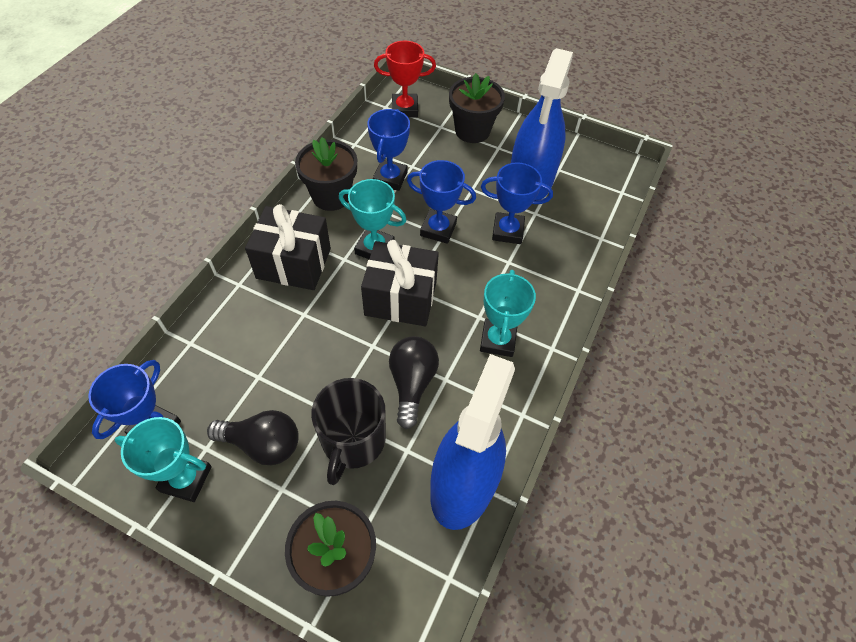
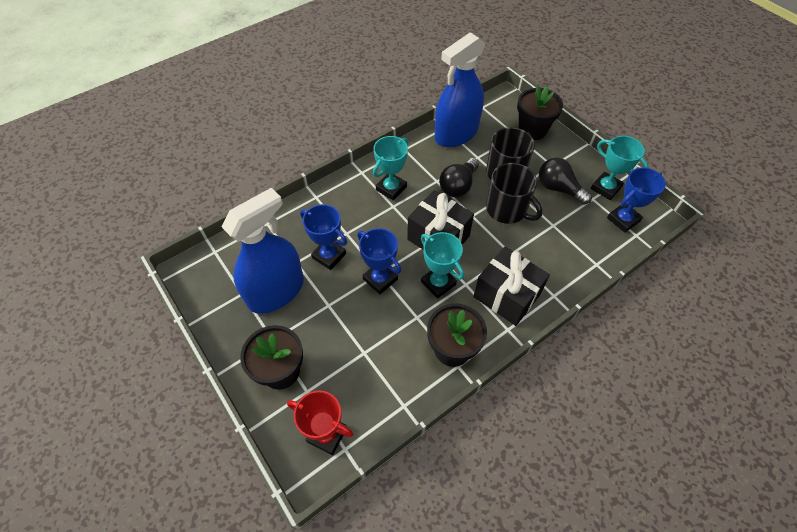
camera: 150 degrees left, 0 degrees up
(329, 374) = (507, 209): none -> black mug
(390, 178) = (391, 346): blue trophy -> none

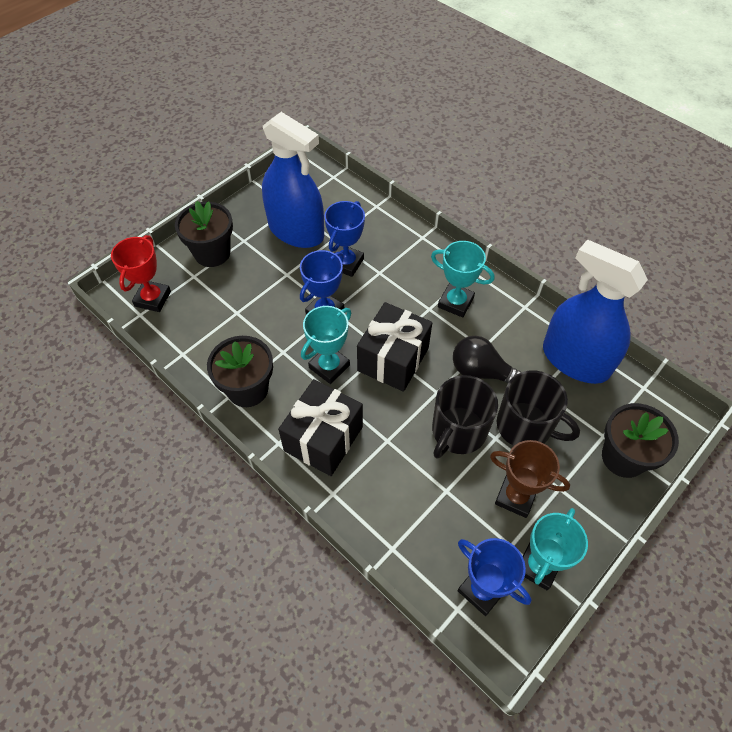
camera: 80 degrees right, 0 degrees up
(558, 188) = (515, 497): black light bulb -> brown trophy

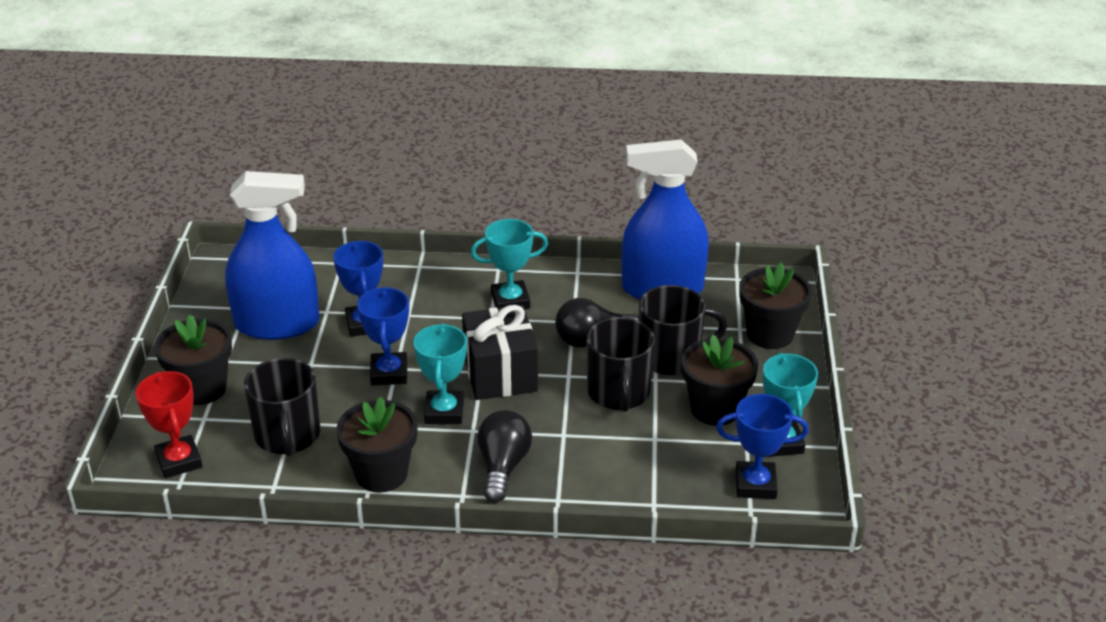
camera: 40 degrees left, 20 degrees down
(224, 321) = (287, 436): none -> black mug
(323, 439) = (503, 467): black gift -> black light bulb
(515, 497) = (715, 409): brown trophy -> black flower pot

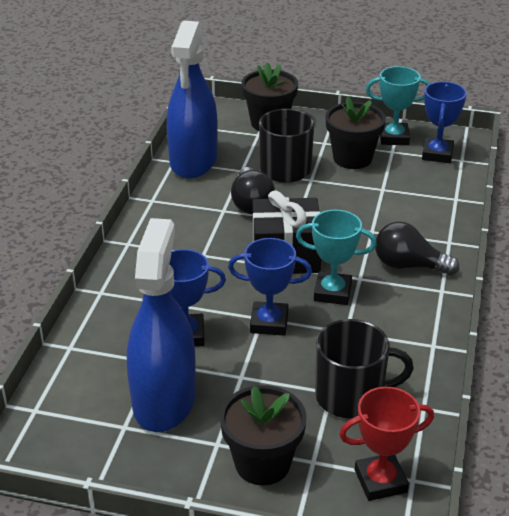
camera: 80 degrees left, 0 degrees up
(381, 474) = (412, 335): black flower pot -> none
(510, 301) = (181, 241): turquoise trophy -> none
(618, 393) = (325, 198): black mug -> none

